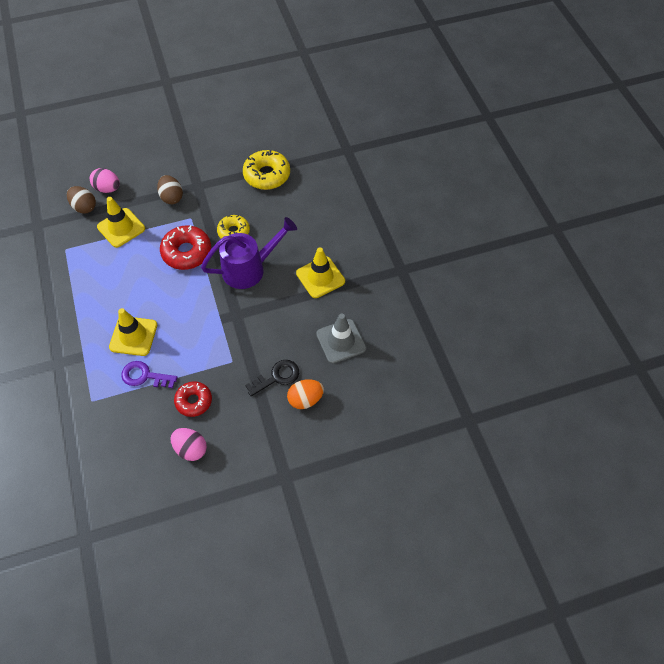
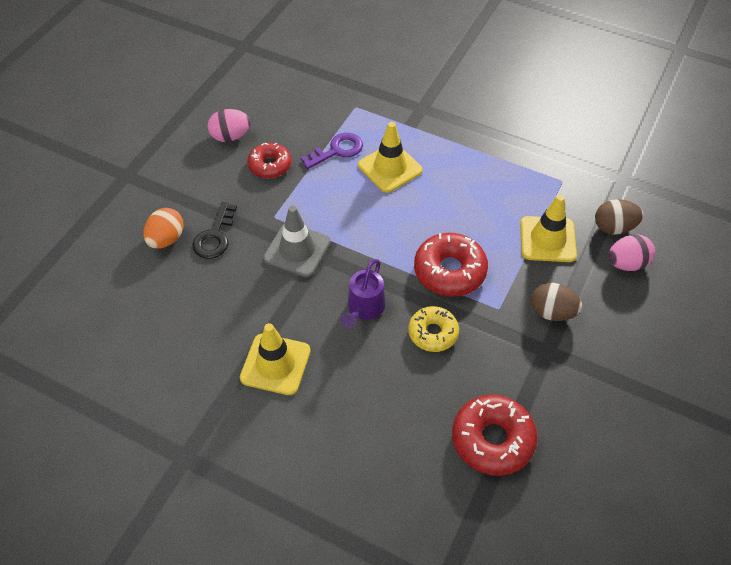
camera: 135 degrees right, 5 degrees down
(250, 268) = (363, 309): purple watering can -> purple watering can, size x0.62
(267, 175) = (492, 440): yellow donut -> red donut
(341, 341) = (182, 316): grey traffic cone -> grey traffic cone (297, 250)

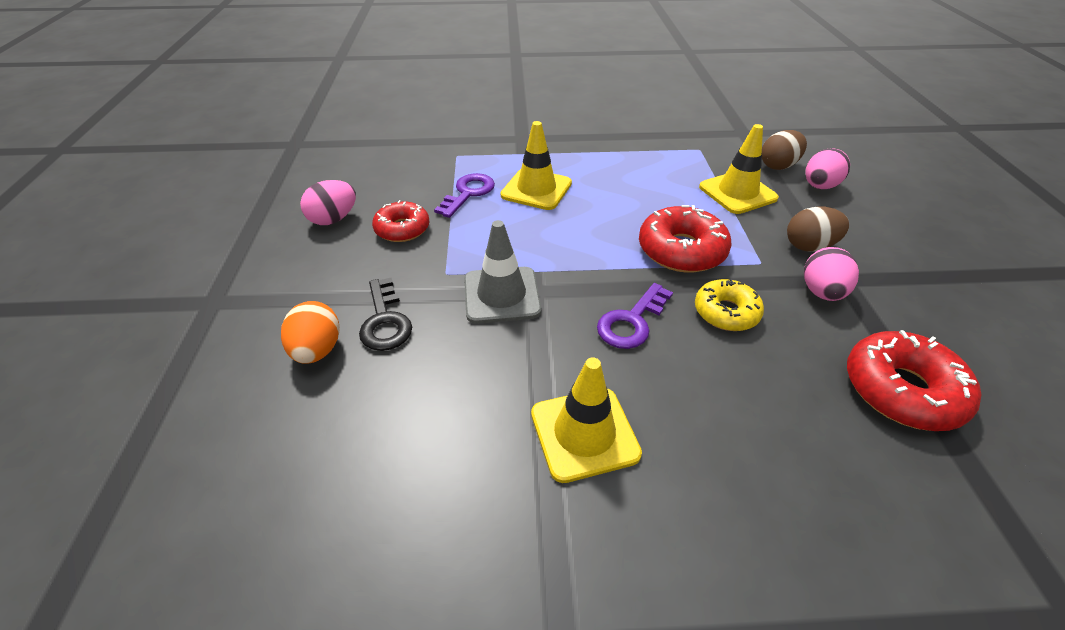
camera: 30 degrees left, 10 degrees down
(363, 309) = (631, 322): purple watering can -> purple key
(518, 351) = (821, 292): none -> pink egg

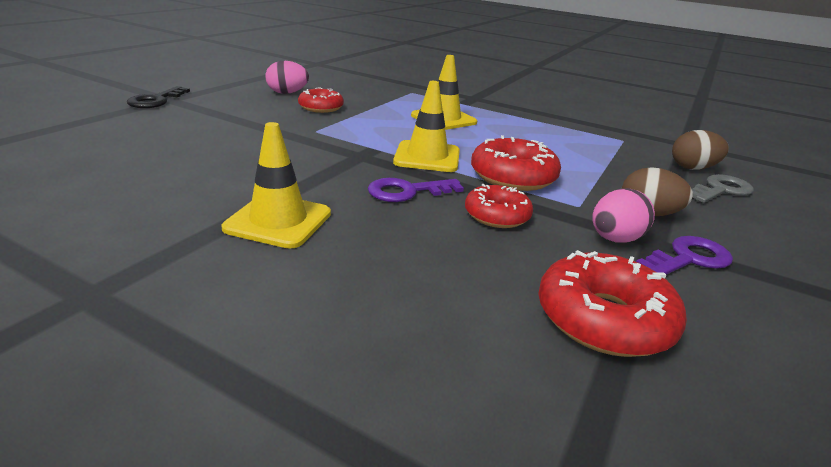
camera: 30 degrees right, 15 degrees down
(317, 350) = (188, 132): orange egg -> none
(385, 321) = (244, 135): black key -> black key (156, 100)
(468, 193) = (391, 107): purple key -> purple key (688, 259)
(501, 295) = (334, 150): grey traffic cone -> none
(726, 312) = (497, 215): yellow donut -> red donut
(737, 193) = (621, 168): yellow traffic cone -> yellow traffic cone (427, 157)
(819, 186) = (721, 190): pink egg -> grey key

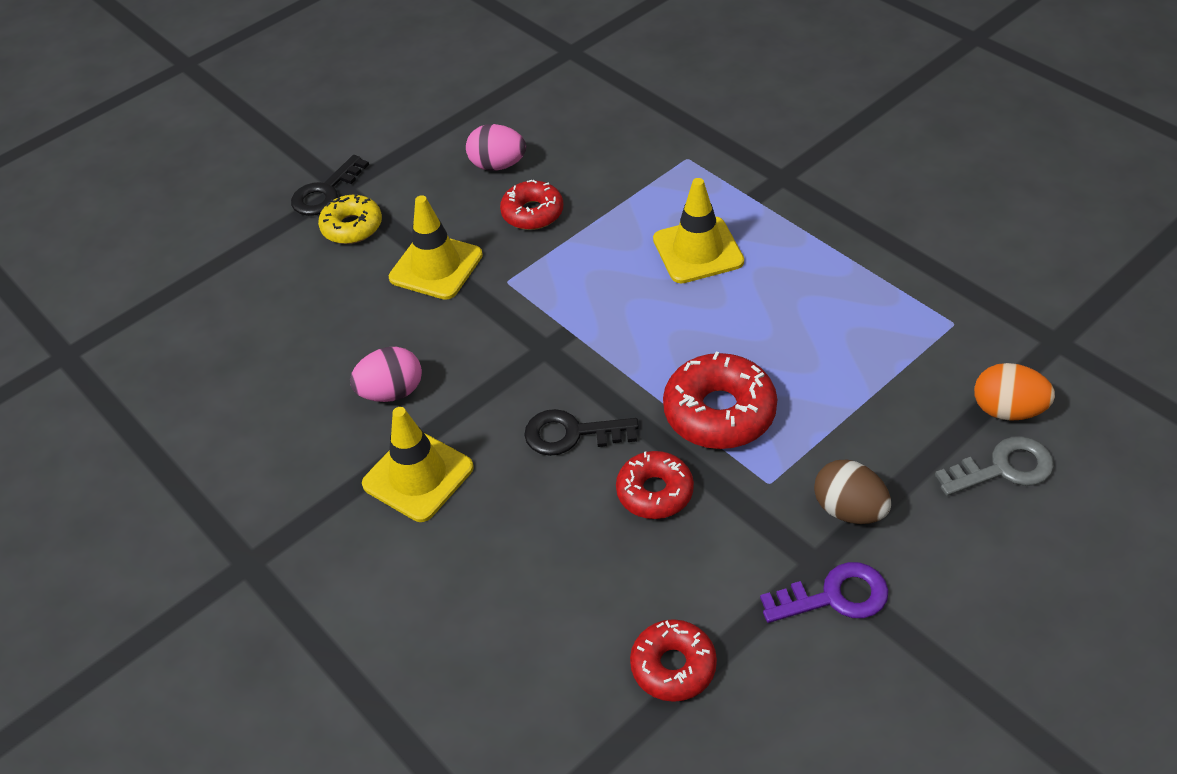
camera: 25 degrees right, 20 degrees up
(181, 112) = (352, 227): none -> yellow donut
(407, 191) = (571, 434): purple key -> black key
(427, 157) = (628, 356): yellow traffic cone -> yellow traffic cone (436, 266)
(604, 319) = (673, 666): red donut -> red donut, size x0.66
(614, 239) = (770, 552): pink egg -> pink egg (392, 392)
(692, 168) = (1007, 410): brown egg -> orange egg

